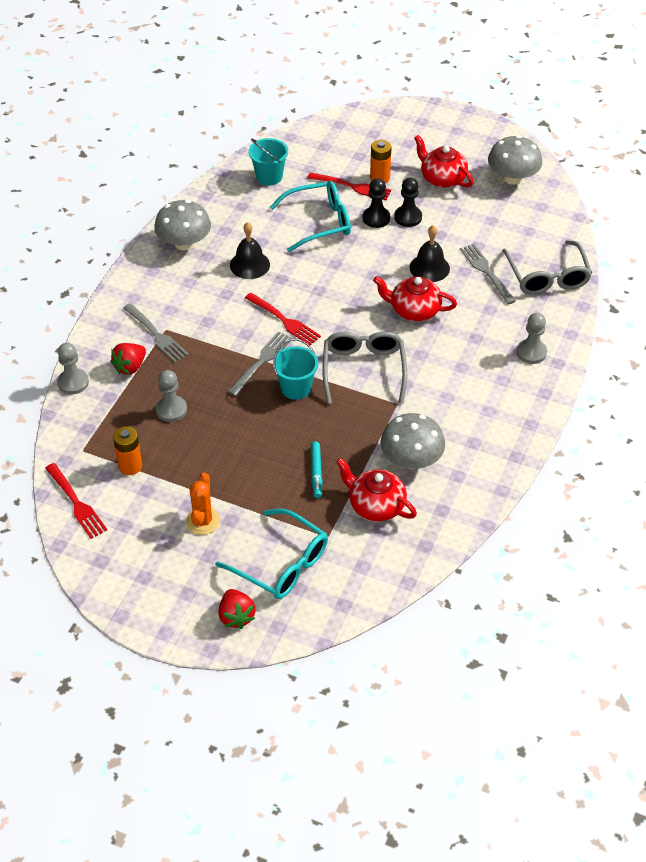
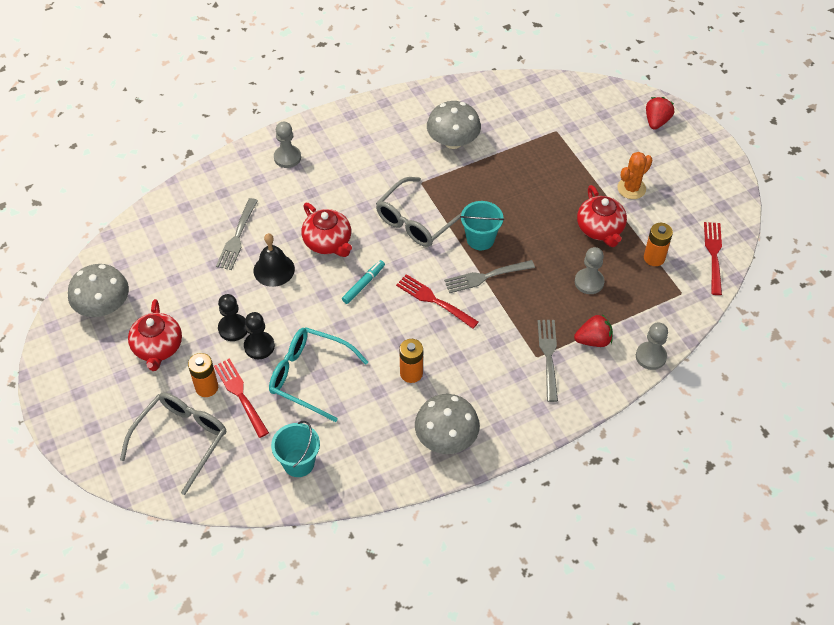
camera: 140 degrees left, 5 degrees up
(249, 265) = (411, 373): black bell -> orange battery
(282, 564) = (601, 132): turquoise glasses -> none
(283, 320) = (435, 300): red fork -> red fork turned 45 degrees counterclockwise
(316, 472) = (524, 172): turquoise marker -> turquoise marker (363, 284)
(375, 505) = (506, 129): red teapot -> red teapot (600, 229)
(547, 277) = (200, 202): grey glasses -> grey glasses (182, 439)

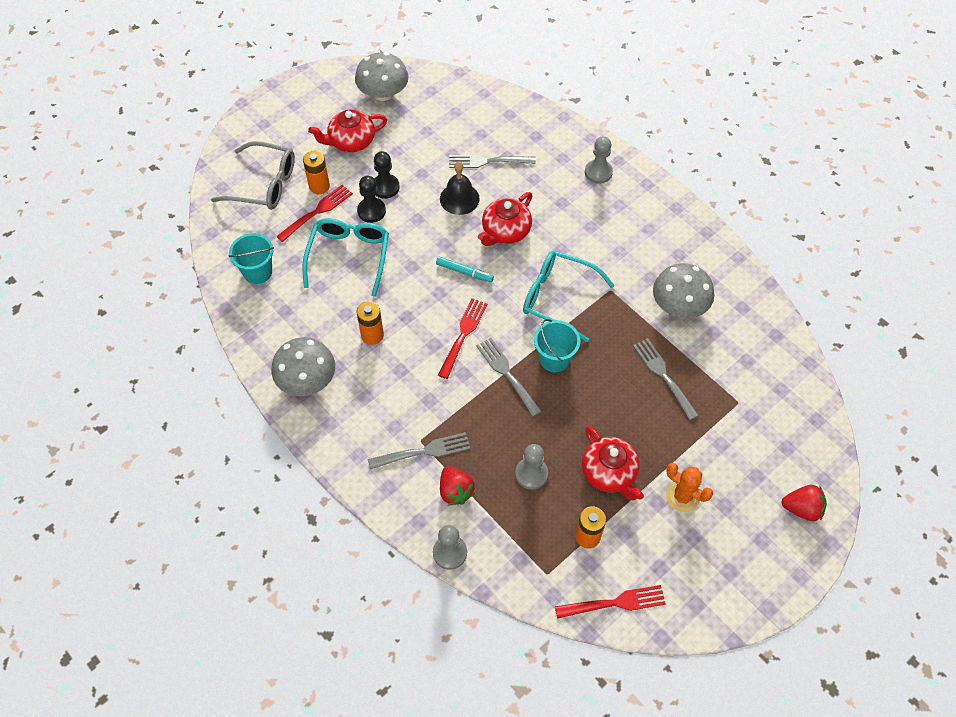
camera: 75 degrees right, 5 degrees up
(416, 221) = (557, 297): grey glasses -> turquoise glasses
(519, 170) = (664, 376): none -> grey fork
(600, 229) = (609, 473): red teapot -> red teapot turned 90 degrees counterclockwise

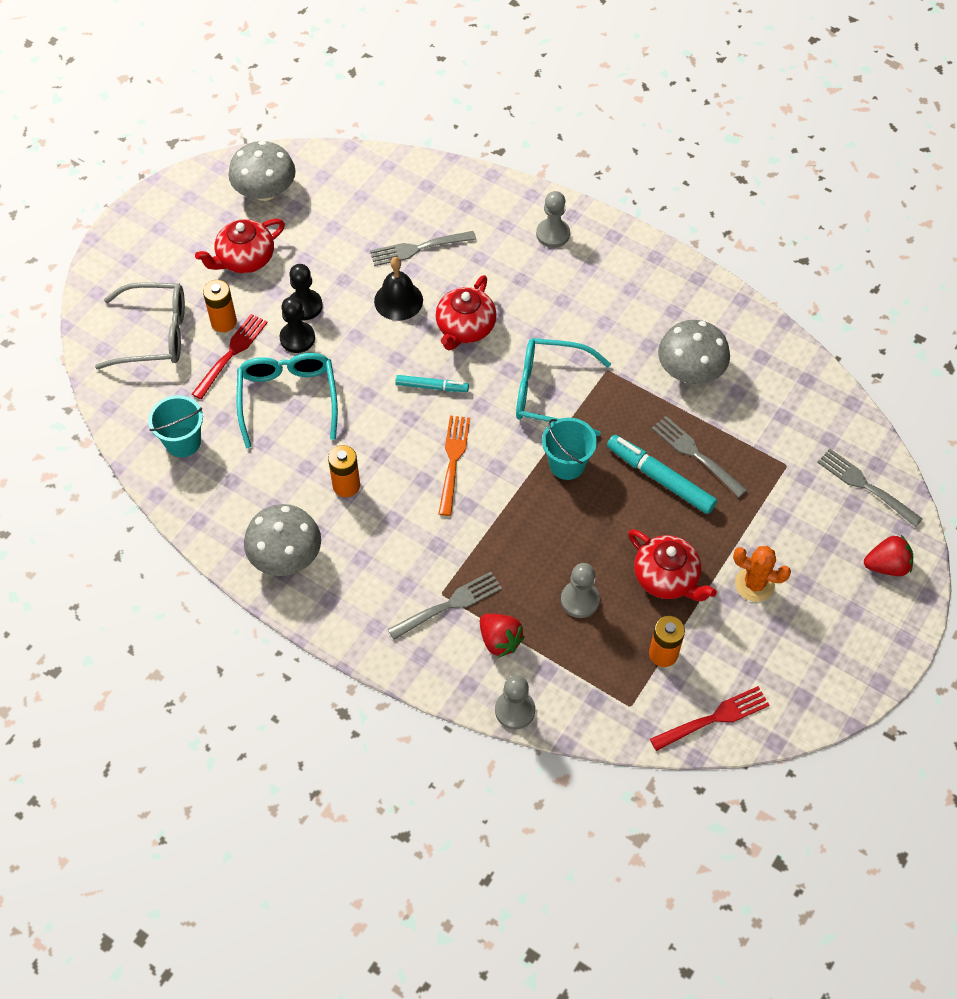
camera: 15 degrees left, 0 degrees up
(463, 336) = (453, 461): red fork -> orange fork
(507, 374) = (519, 494): grey fork -> grey fork (866, 486)
(628, 389) = (660, 478): none -> turquoise marker

